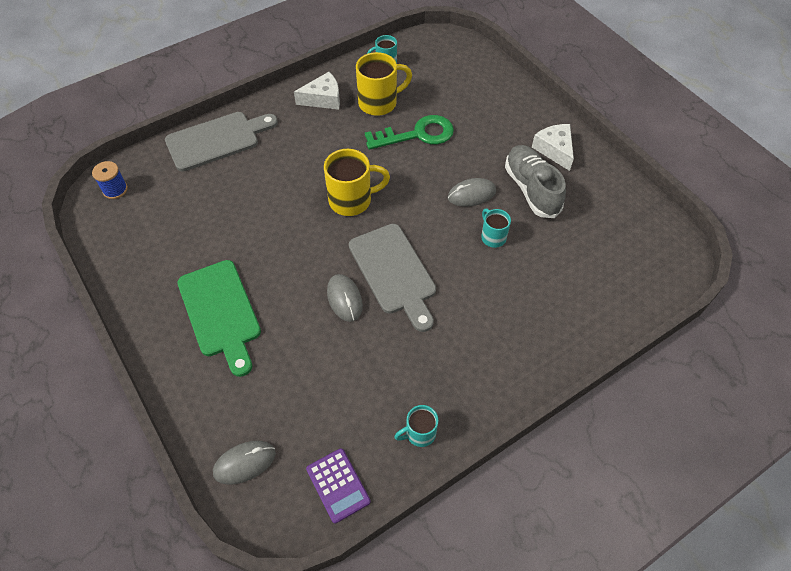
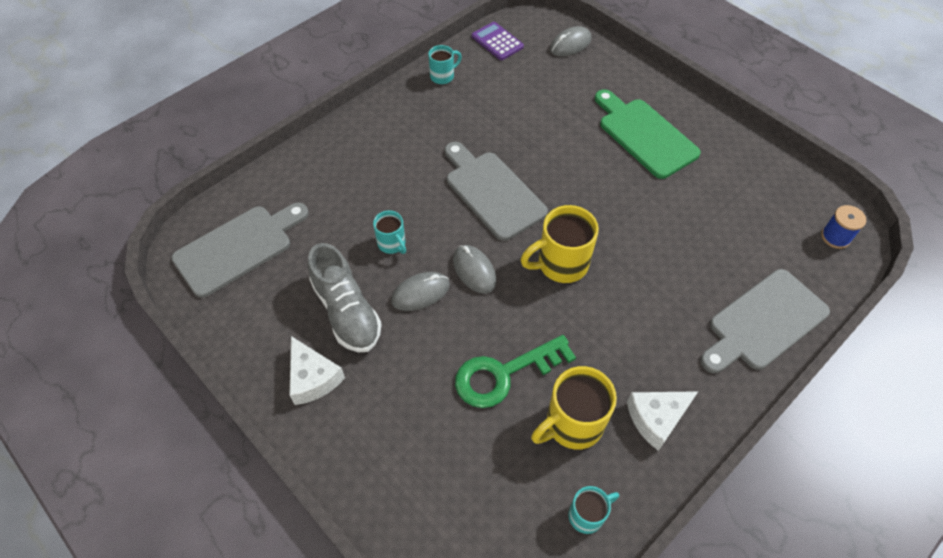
camera: 170 degrees right, 0 degrees up
(344, 299) = (534, 161): grey mouse -> grey mouse (474, 270)
(631, 253) = (238, 248): none -> grey cutting board

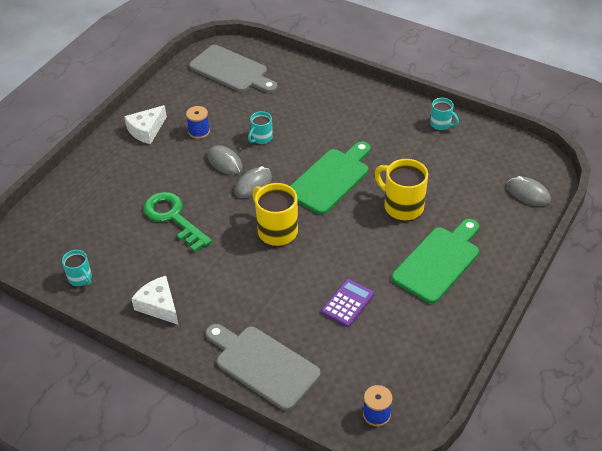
camera: 75 degrees right, 10 degrees down
(347, 311) = (199, 131): grey shoe -> blue spool
(492, 192) = (331, 179): grey cutting board -> green cutting board
(497, 41) = (502, 146): purple calculator -> purple calculator (347, 303)
(572, 424) = (143, 260): yellow mug -> yellow mug (402, 206)

